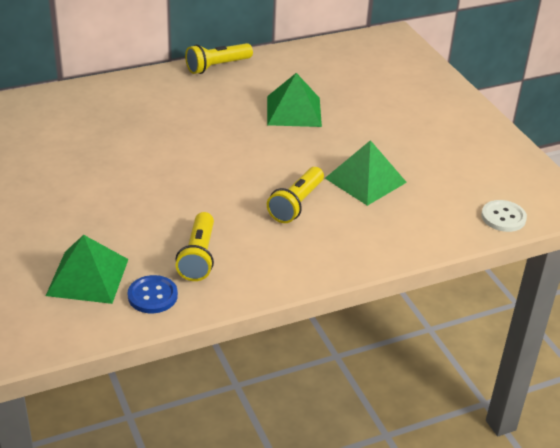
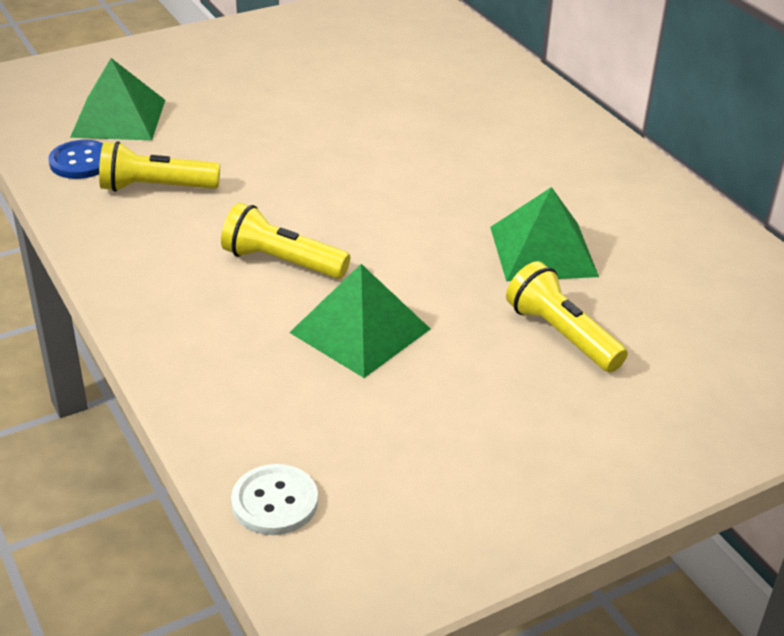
camera: 85 degrees right, 0 degrees up
(217, 66) = (643, 172): yellow flashlight -> yellow flashlight (561, 335)

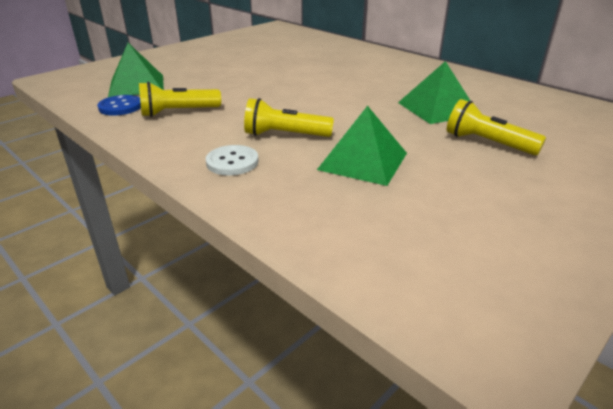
camera: 15 degrees left, 5 degrees down
(275, 502) = (386, 278): white button -> white button (232, 162)

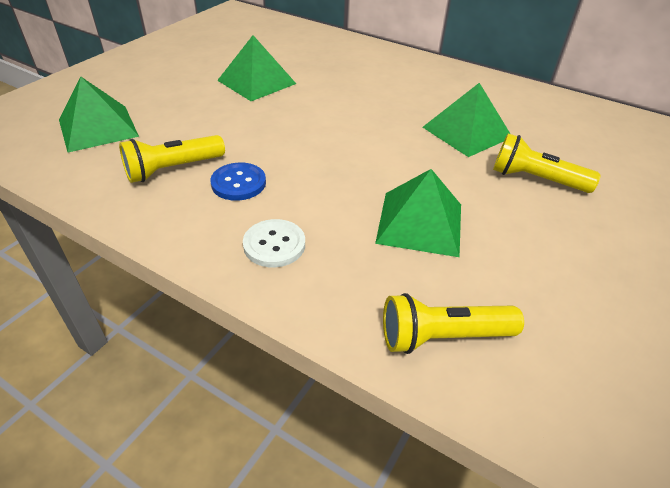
camera: 15 degrees left, 10 degrees up
(120, 107) = (92, 168): blue button -> blue button (238, 183)
(271, 67) = (256, 82): none -> green pyramid
(285, 135) = (318, 193): yellow flashlight -> yellow flashlight (442, 337)

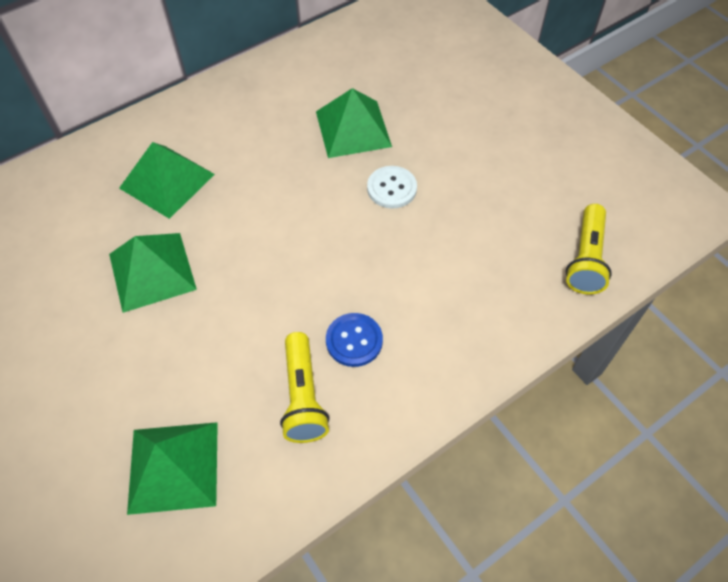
camera: 65 degrees left, 15 degrees up
(274, 245) = (455, 335): white button -> white button (392, 188)
(420, 223) = (466, 221): green pyramid -> green pyramid (167, 181)
(535, 179) = (442, 118): yellow flashlight -> none

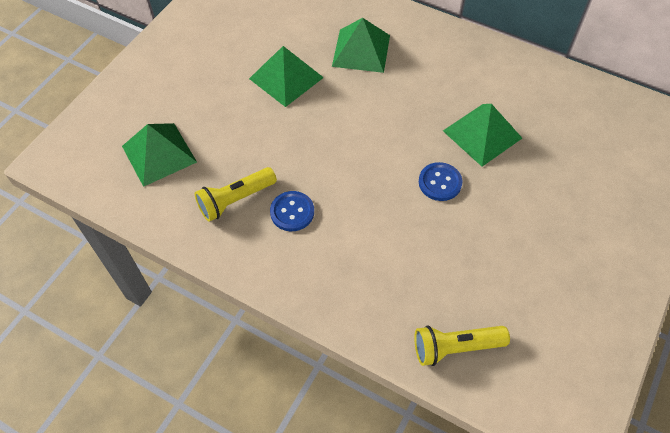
camera: 65 degrees right, 0 degrees up
(392, 188) = (440, 182): white button -> blue button

